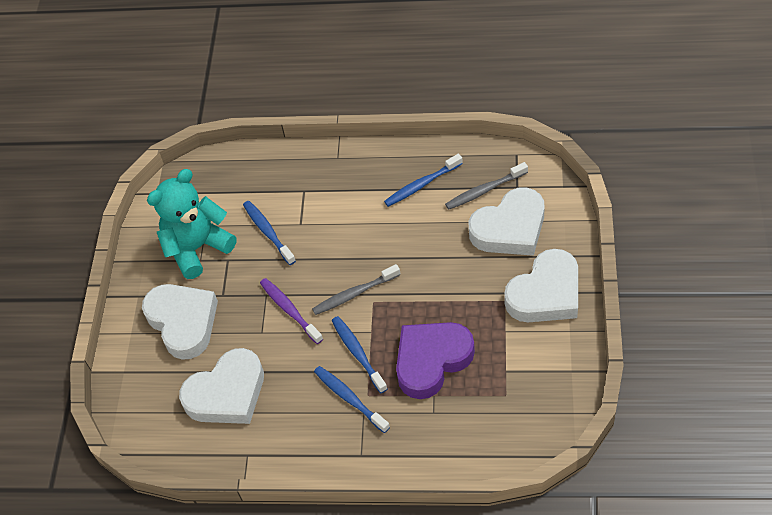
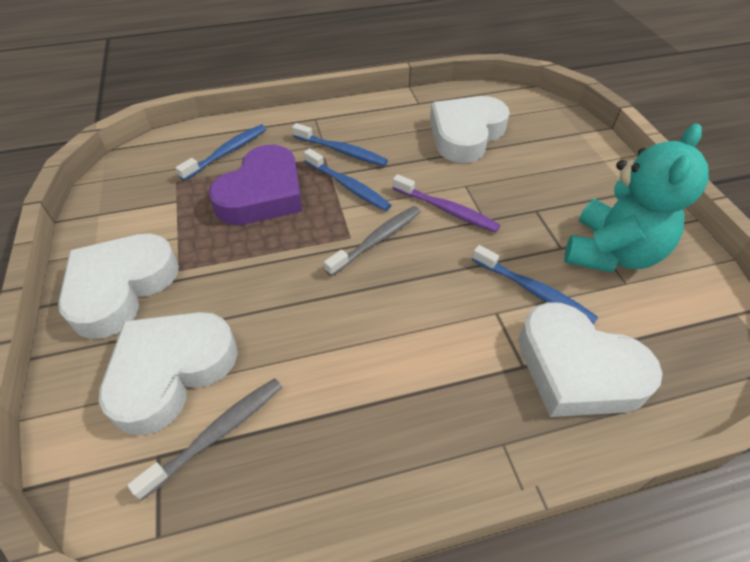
camera: 155 degrees right, 5 degrees down
(183, 322) = (557, 178): white heart -> white heart (577, 369)
(421, 185) = (332, 420): blue toothbrush -> blue toothbrush (227, 152)

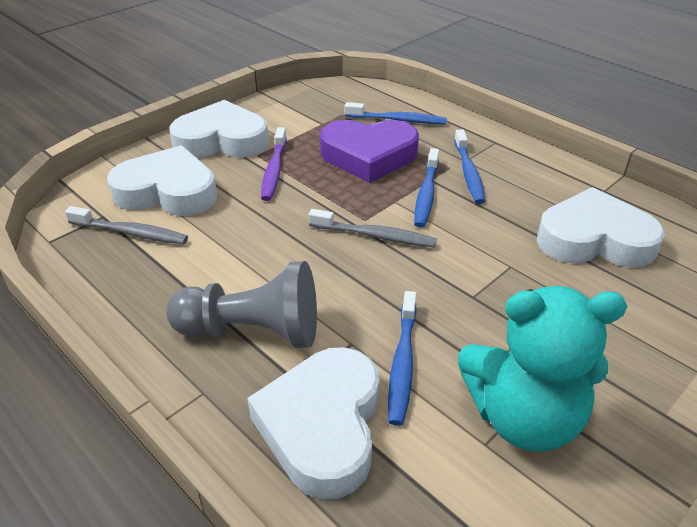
camera: 60 degrees right, 10 degrees down
(445, 375) = (253, 331): none -> grey pawn
(446, 210) = (459, 264): purple toothbrush -> purple toothbrush (274, 170)

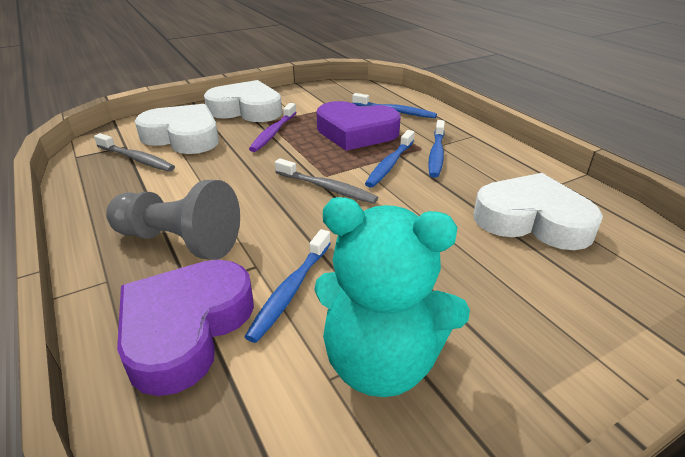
camera: 15 degrees right, 5 degrees down
(322, 426) = (186, 329): white heart -> purple heart

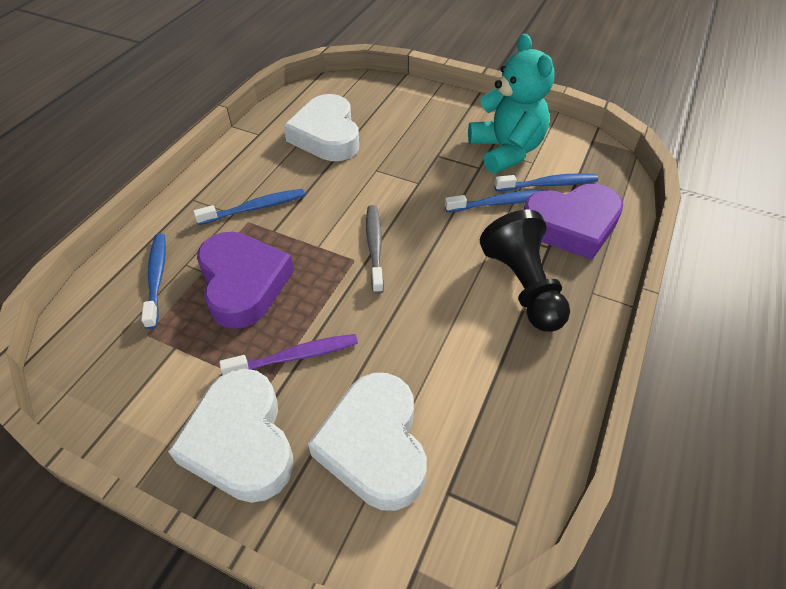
camera: 125 degrees left, 15 degrees up
(136, 159) = (461, 442): grey toothbrush -> none
(179, 241) = (523, 286): grey pawn -> black pawn
(390, 164) = (299, 228): blue toothbrush -> blue toothbrush (548, 184)

